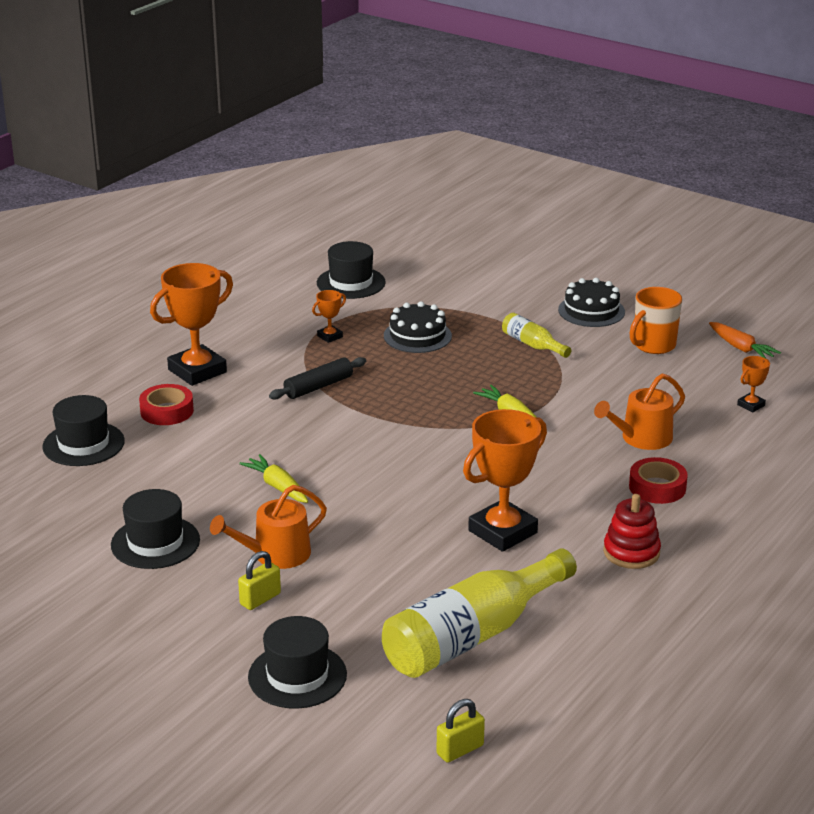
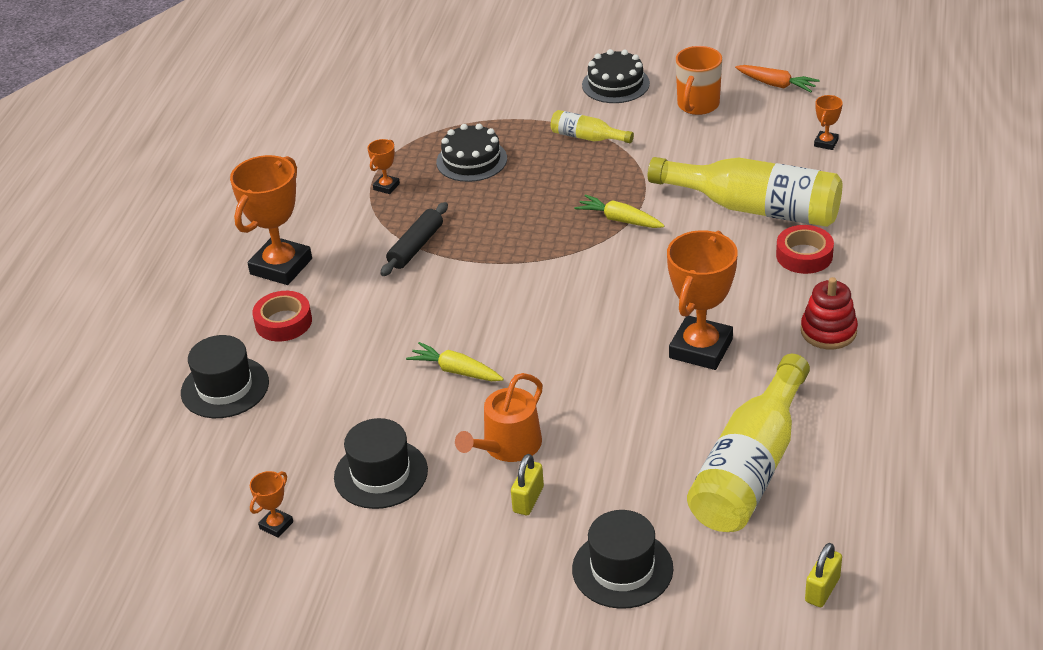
camera: 20 degrees left, 10 degrees up
(44, 553) = (276, 525): none -> orange trophy
(351, 283) = (363, 119): black hat -> none
(641, 438) = (755, 208): orange watering can -> yellow bottle

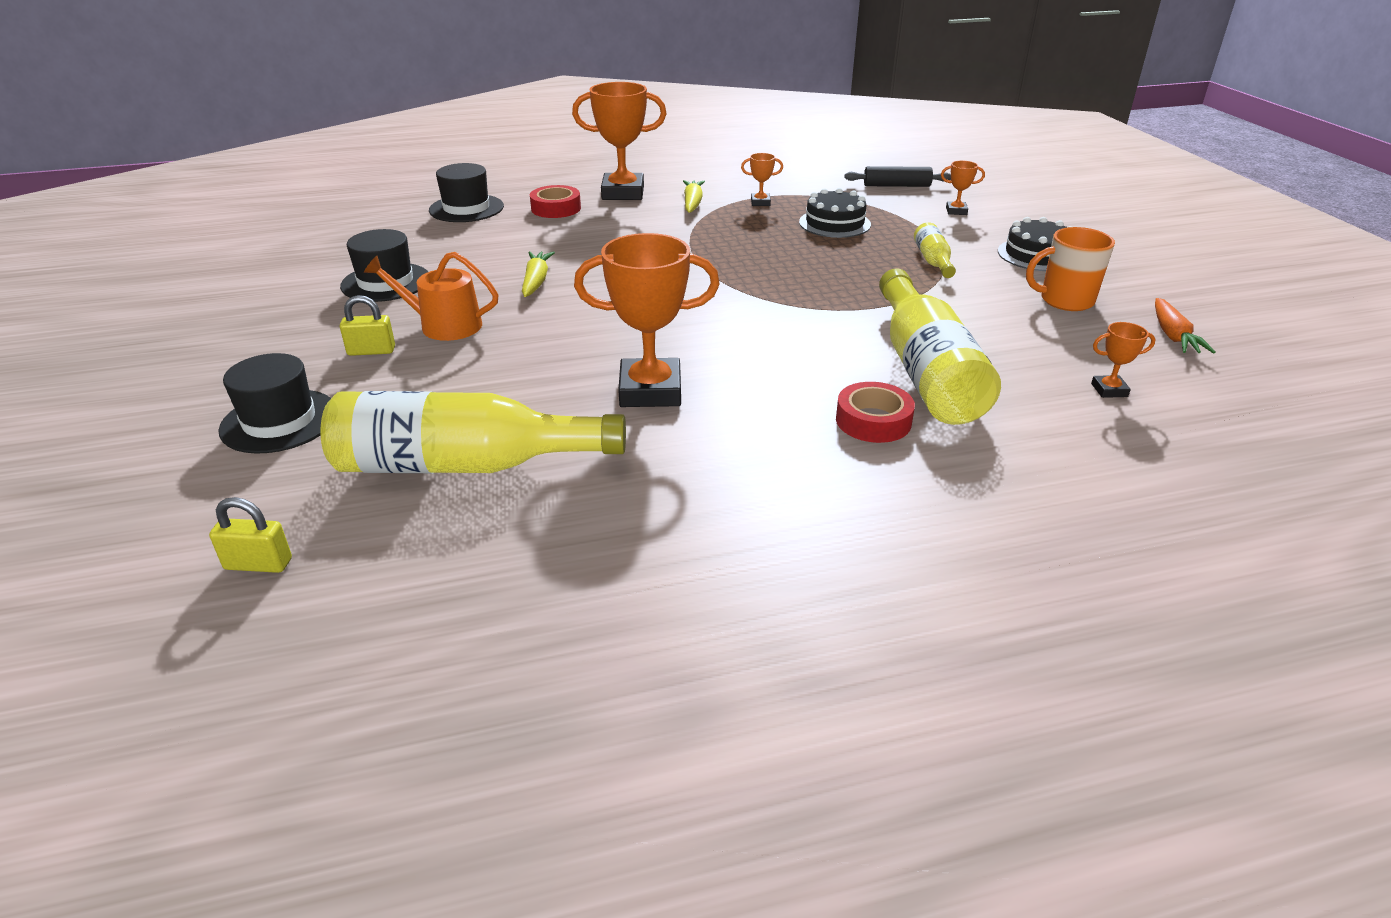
camera: 60 degrees right, 5 degrees down
(276, 525) = (312, 260): orange trophy -> orange trophy (956, 211)
(416, 247) = (691, 230): black rolling pin -> black rolling pin (896, 186)
(619, 220) = (822, 303): yellow carrot -> yellow carrot (692, 203)
(828, 331) = (744, 468): red stacking toy -> none

